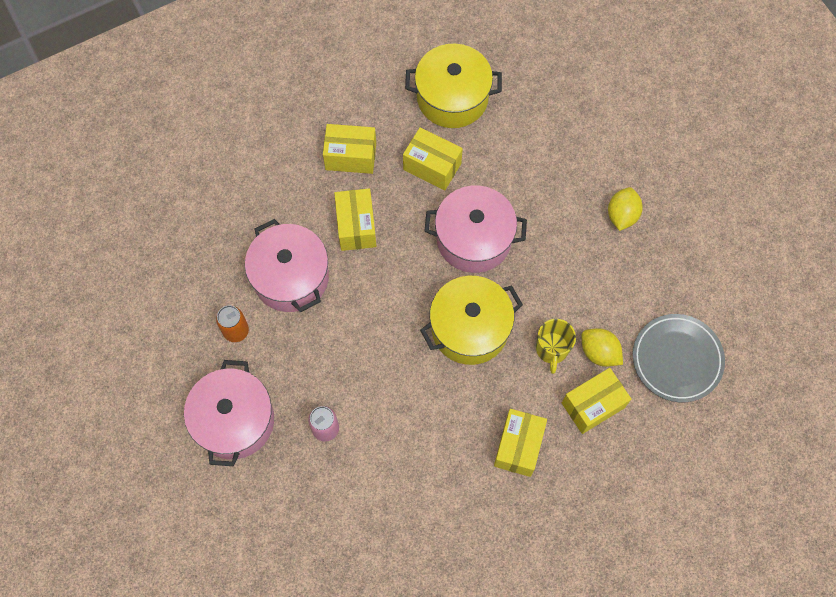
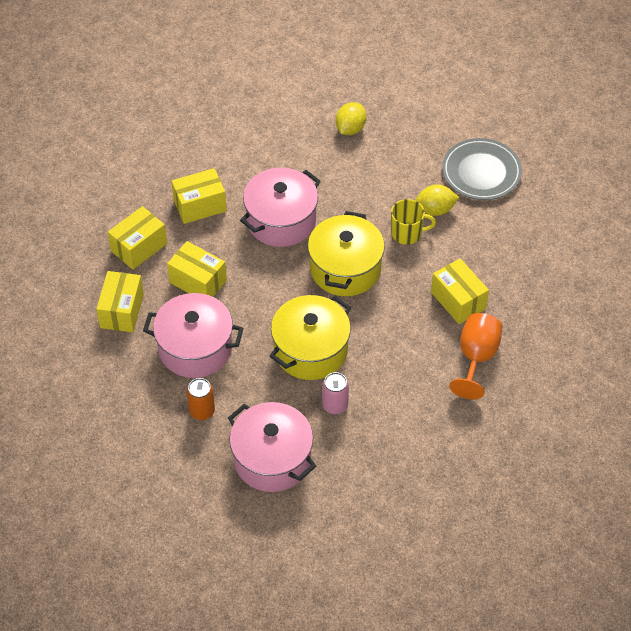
camera: 50 degrees left, 15 degrees down
(452, 98) = (159, 158): yellow pot -> yellow pot (310, 350)
(471, 508) = (476, 358): none -> orange goblet
(552, 349) = (407, 233): yellow mug -> yellow mug turned 45 degrees counterclockwise
(593, 405) = (469, 239): yellow box -> yellow box (122, 311)
(622, 215) = (350, 128): yellow lemon -> yellow lemon turned 60 degrees clockwise

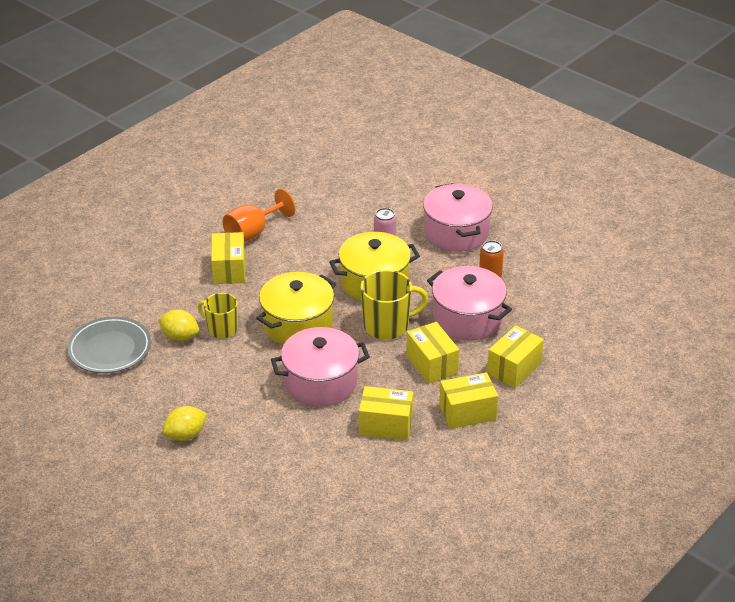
camera: 150 degrees left, 15 degrees down
(264, 305) = (387, 326): none -> yellow mug

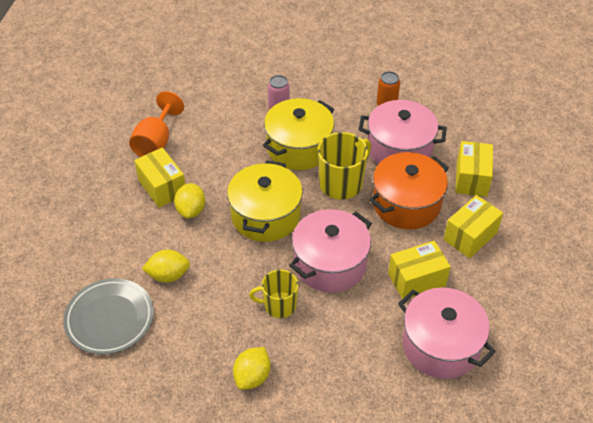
camera: 30 degrees left, 10 degrees up
(221, 329) = (201, 250): yellow mug -> yellow mug (279, 305)
(238, 296) = (191, 210): none -> yellow lemon
(431, 364) = (406, 204): yellow box -> orange pot
(456, 233) = (328, 75): pink pot -> pink pot (441, 345)

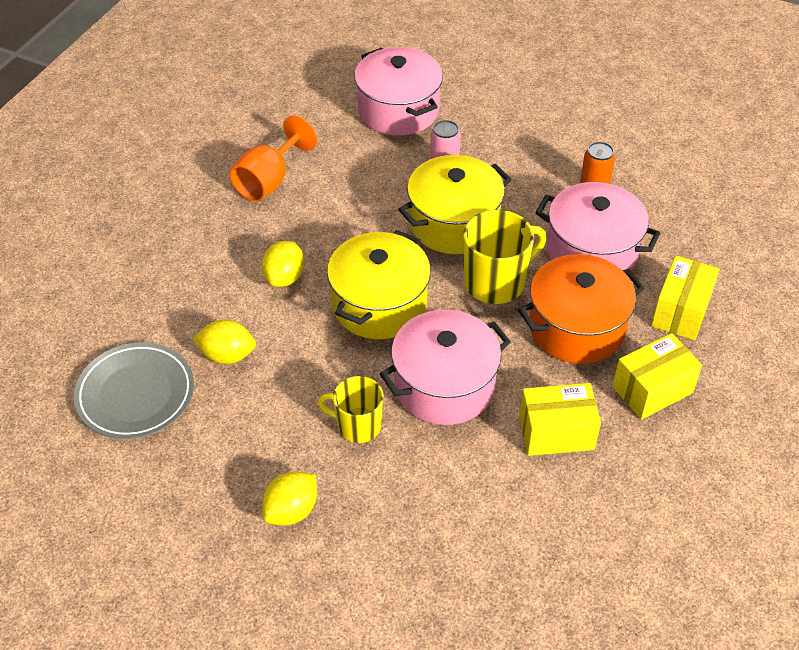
camera: 15 degrees right, 0 degrees up
(162, 187) = (257, 240): yellow box -> none
(441, 345) = (560, 529): pink pot -> pink pot (398, 110)

